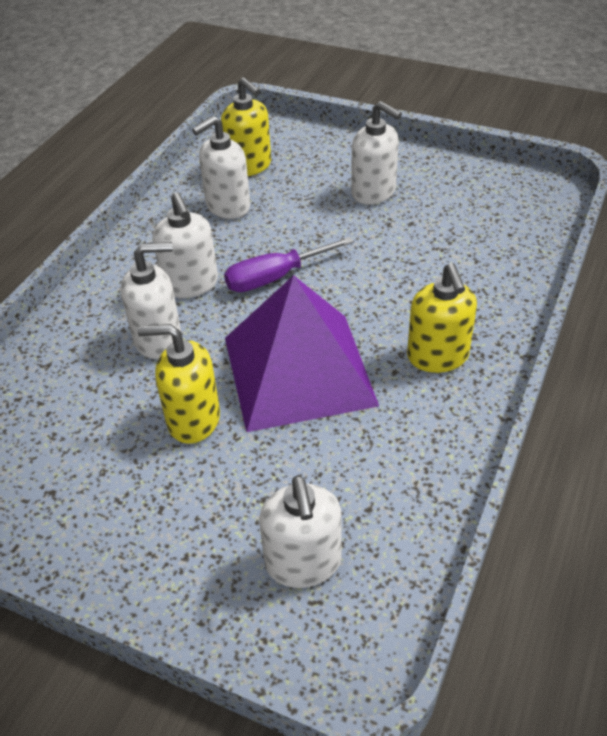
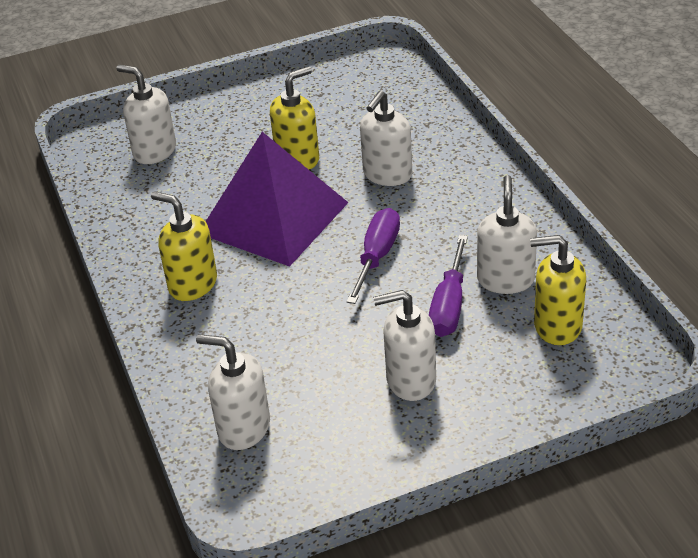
camera: 135 degrees right, 5 degrees down
(191, 284) = (426, 213): white soap dispenser -> white soap dispenser (243, 428)
(284, 215) = (449, 305): none -> purple screwdriver

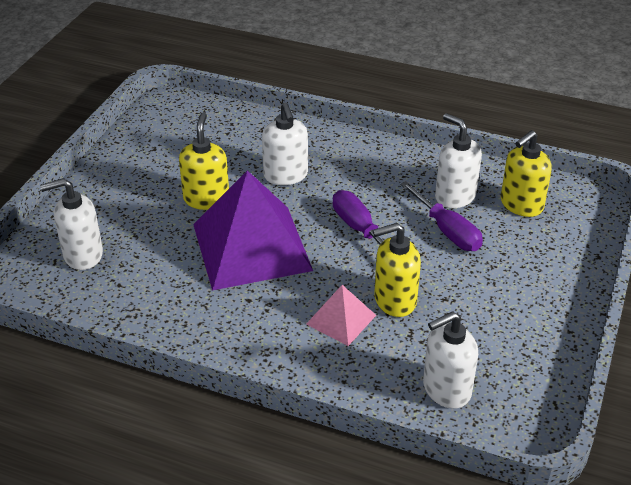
camera: 50 degrees left, 0 degrees up
(192, 284) = (264, 325): yellow soap dispenser -> yellow soap dispenser (394, 300)
(251, 318) = (341, 319): none -> pink pyramid
(410, 380) = (494, 288): white soap dispenser -> none

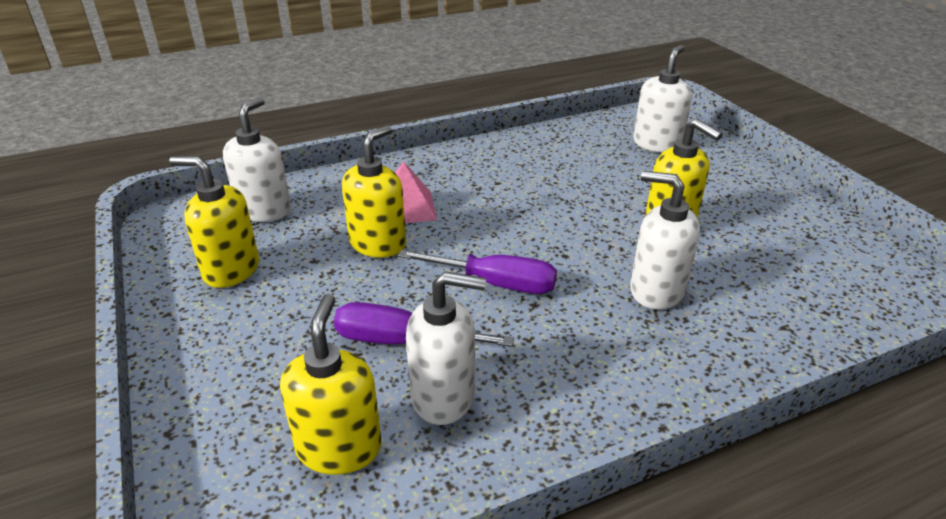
camera: 135 degrees right, 5 degrees down
(252, 247) = (561, 213): purple pyramid -> none
(509, 341) = (231, 270): none -> yellow soap dispenser

